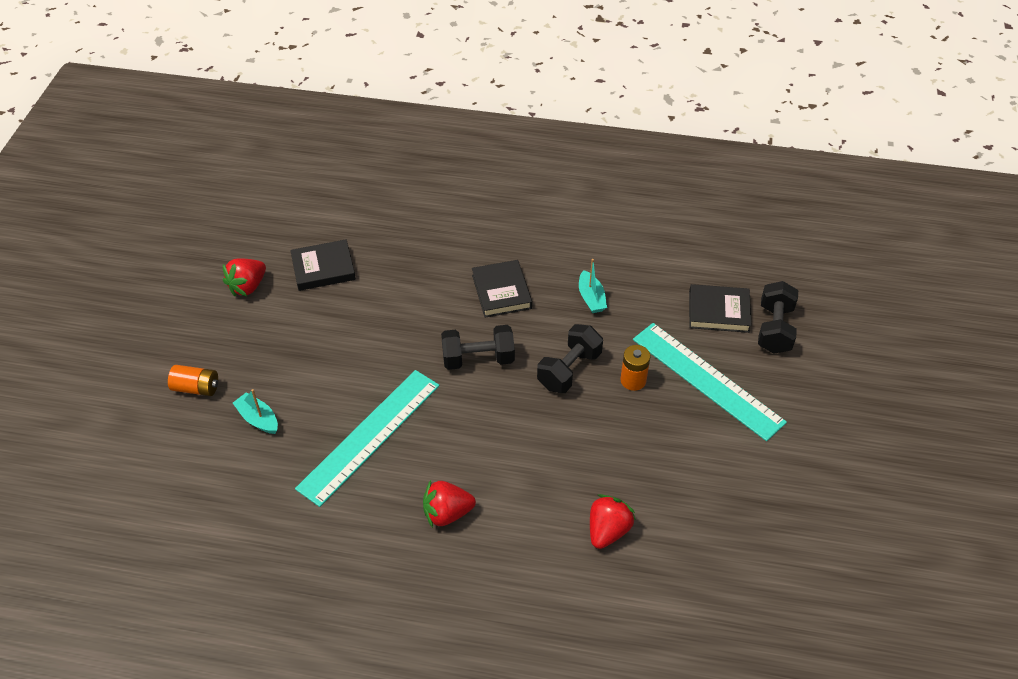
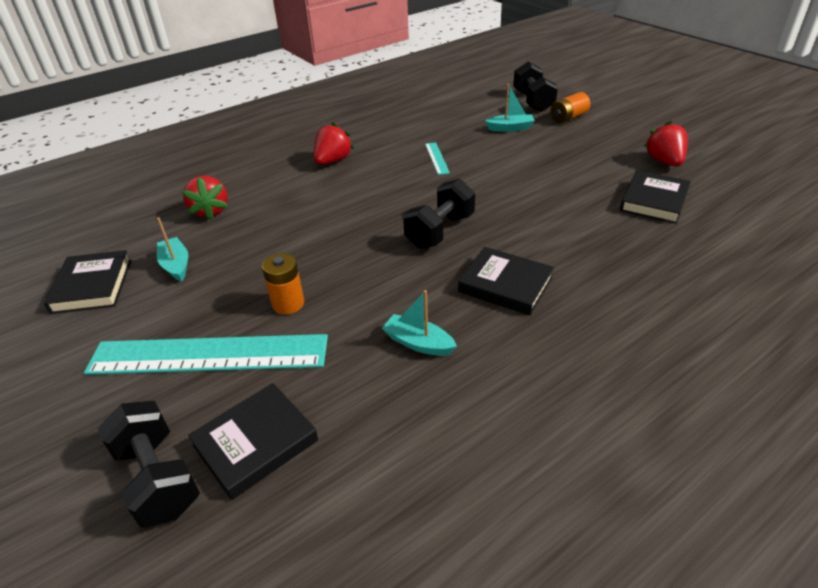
camera: 135 degrees right, 10 degrees down
(369, 435) = (437, 158): turquoise ruler -> turquoise ruler, size x0.41
(569, 370) = (356, 272): black dumbbell -> black dumbbell (533, 101)
(678, 480) = (176, 265): none -> turquoise boat
(749, 508) = (92, 286): none -> black book

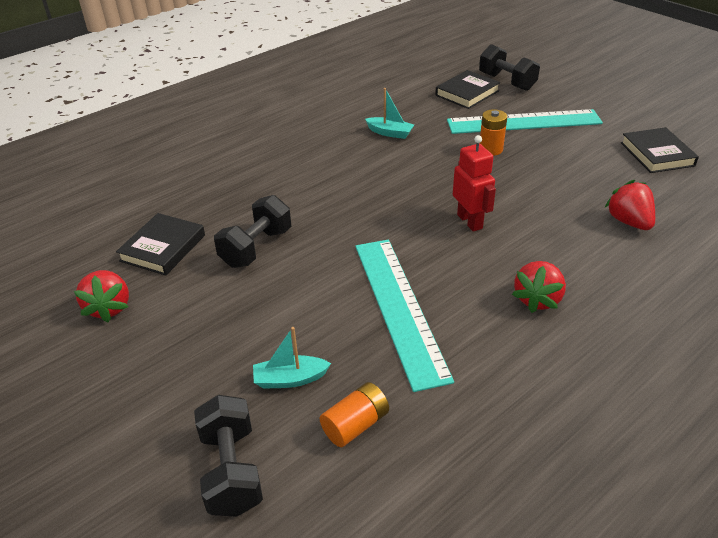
camera: 175 degrees right, 0 degrees up
(176, 265) = (606, 171): turquoise boat -> none
(357, 216) = (470, 221): none -> red robot
(437, 158) = (399, 308): turquoise ruler -> turquoise ruler, size x2.43
(440, 231) = (384, 208): black dumbbell -> black dumbbell (256, 248)
(505, 285) = (329, 167): black book -> none
(568, 117) = (187, 412): orange battery -> orange battery (355, 425)

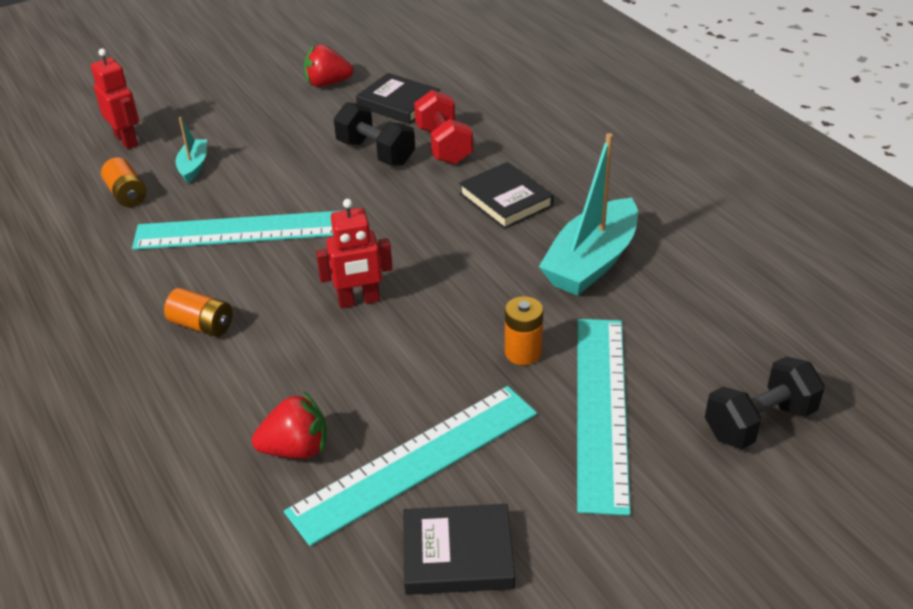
camera: 100 degrees right, 0 degrees up
(232, 470) = (127, 140): black dumbbell -> red robot
(243, 210) = (444, 145): none -> red dumbbell
(390, 133) = (591, 262): turquoise boat -> turquoise boat, size x2.00
(467, 93) = (714, 362): black book -> black book (506, 200)
(537, 299) = (202, 325): red strawberry -> orange battery
(605, 175) = (416, 462): none -> turquoise ruler

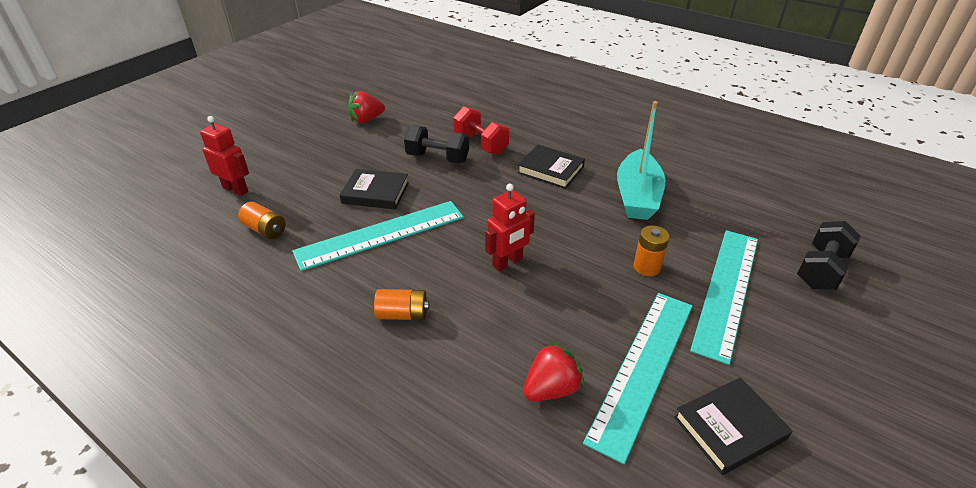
camera: 25 degrees left, 0 degrees up
(193, 166) = (306, 197): turquoise boat -> none
(398, 103) = (428, 123): black book -> black book (375, 193)
(600, 409) = (726, 290): turquoise ruler -> turquoise ruler turned 45 degrees clockwise

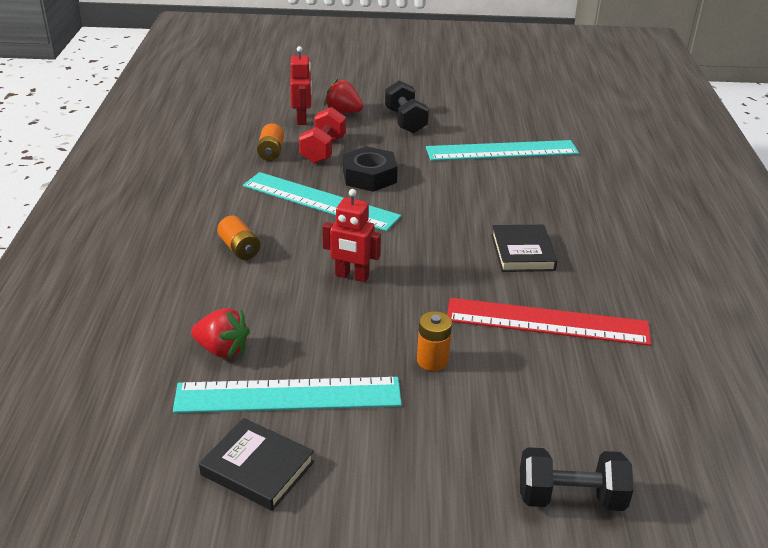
camera: 55 degrees right, 5 degrees down
(366, 120) = (467, 128): red strawberry -> red strawberry (343, 112)
(375, 193) = (369, 176): black book -> black nut
(437, 158) = (457, 185): black dumbbell -> black dumbbell (405, 121)
(481, 144) = (512, 198): red dumbbell -> red dumbbell (323, 150)
(637, 196) = (547, 321): turquoise boat -> red ruler
(726, 290) = (452, 425): turquoise ruler -> turquoise ruler (502, 151)

